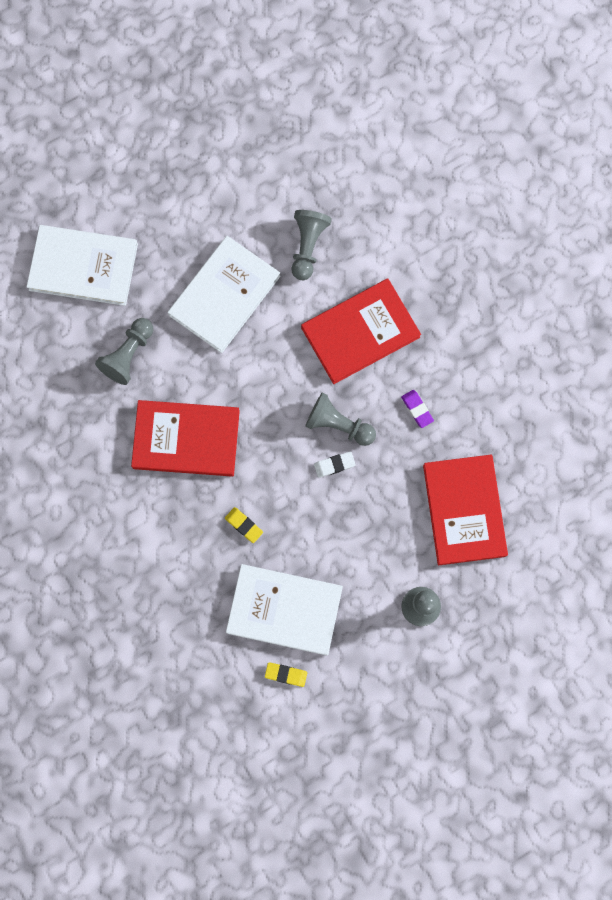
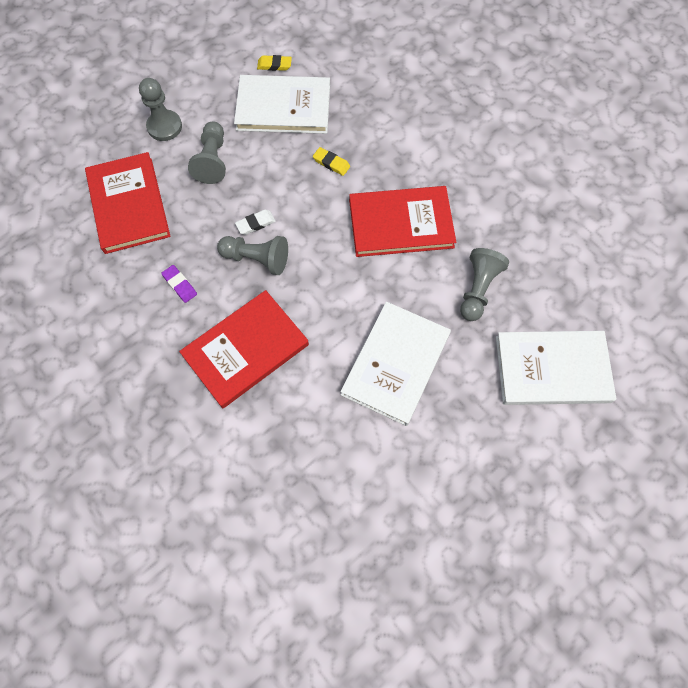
camera: 170 degrees right, 10 degrees down
(308, 246) = (316, 433): grey pawn -> grey pawn (212, 160)

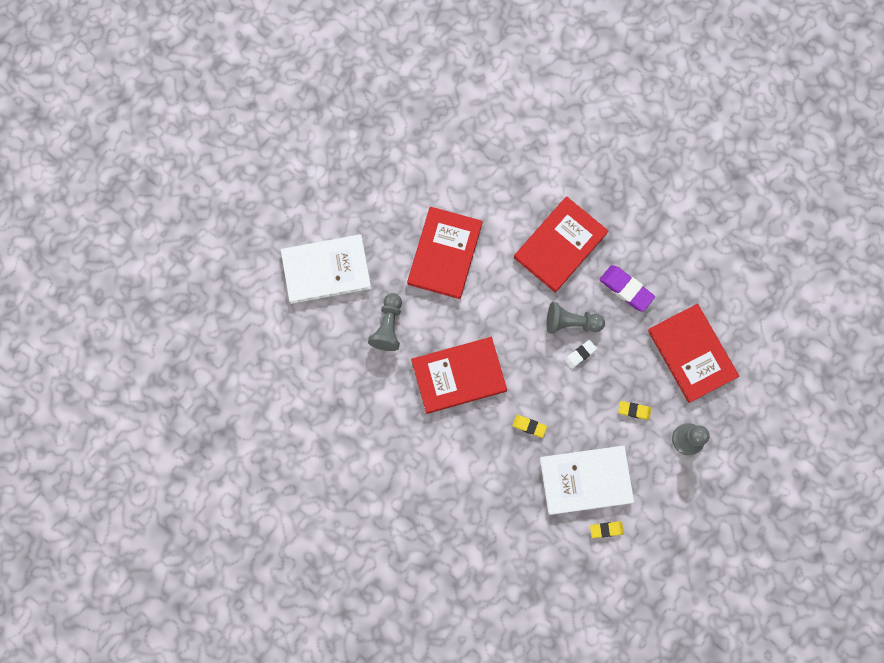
camera: 170 degrees right, 10 degrees up
(180, 285) = (626, 289): purple eraser -> purple eraser, size x1.70
(212, 160) = (634, 410): grey pawn -> yellow eraser
(396, 364) = (444, 253): white book -> red book

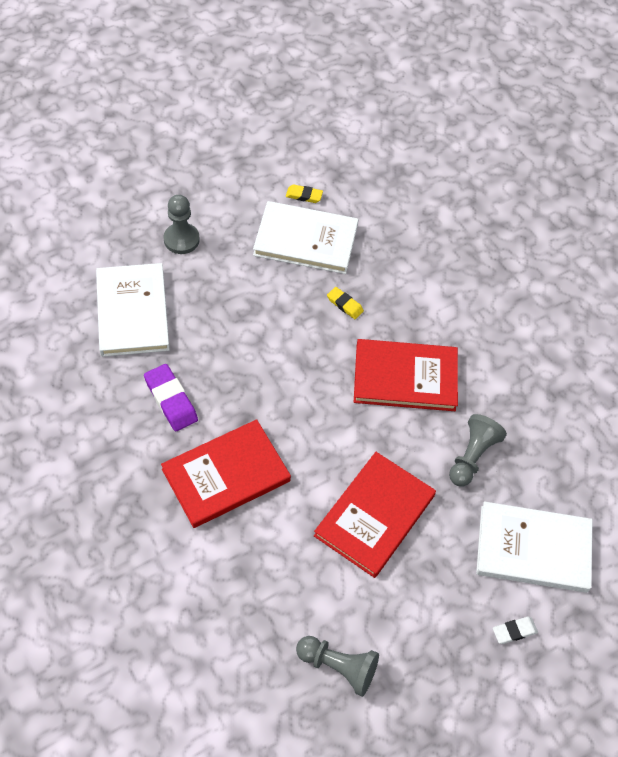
camera: 165 degrees left, 20 degrees down
(571, 322) = (252, 387): grey pawn -> grey pawn (338, 667)
(580, 354) = (257, 352): white eraser -> white eraser (514, 631)
(634, 410) = (224, 282): yellow eraser -> none
(692, 353) = (132, 312): red book -> white book

